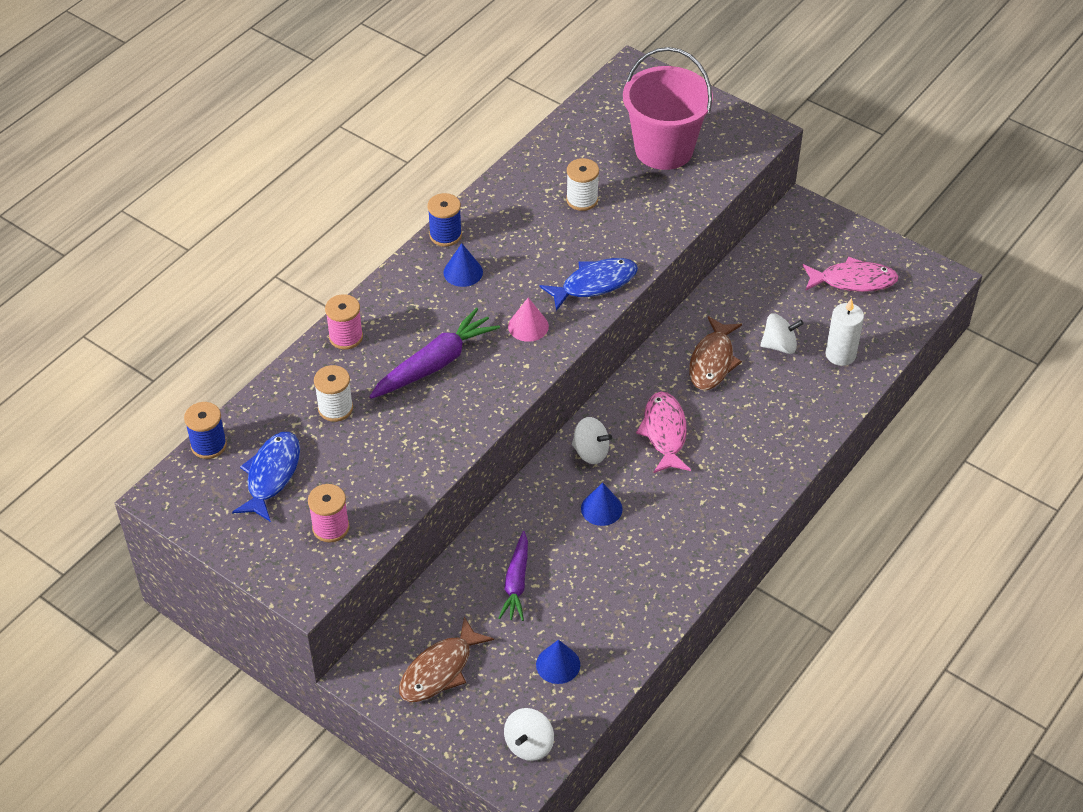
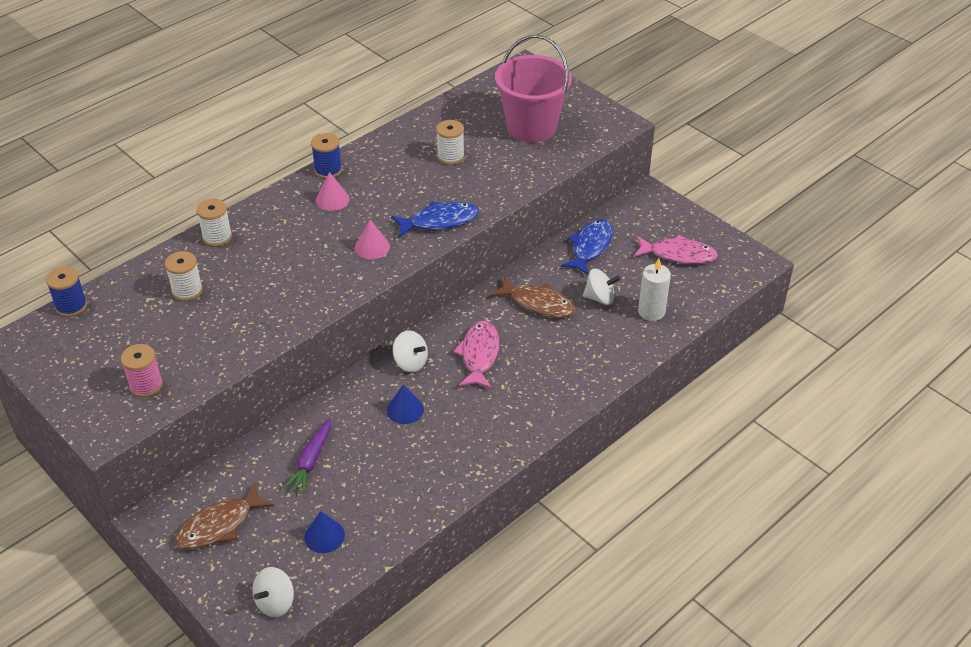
camera: 10 degrees right, 5 degrees down
(271, 475) = (113, 336): blue fish -> blue fish (590, 247)
(346, 337) = (217, 237): pink spool -> white spool
(435, 363) = (283, 266): purple carrot -> none
(463, 272) = (332, 199): blue cone -> pink cone
(712, 361) = (538, 303): brown fish -> brown fish turned 90 degrees counterclockwise

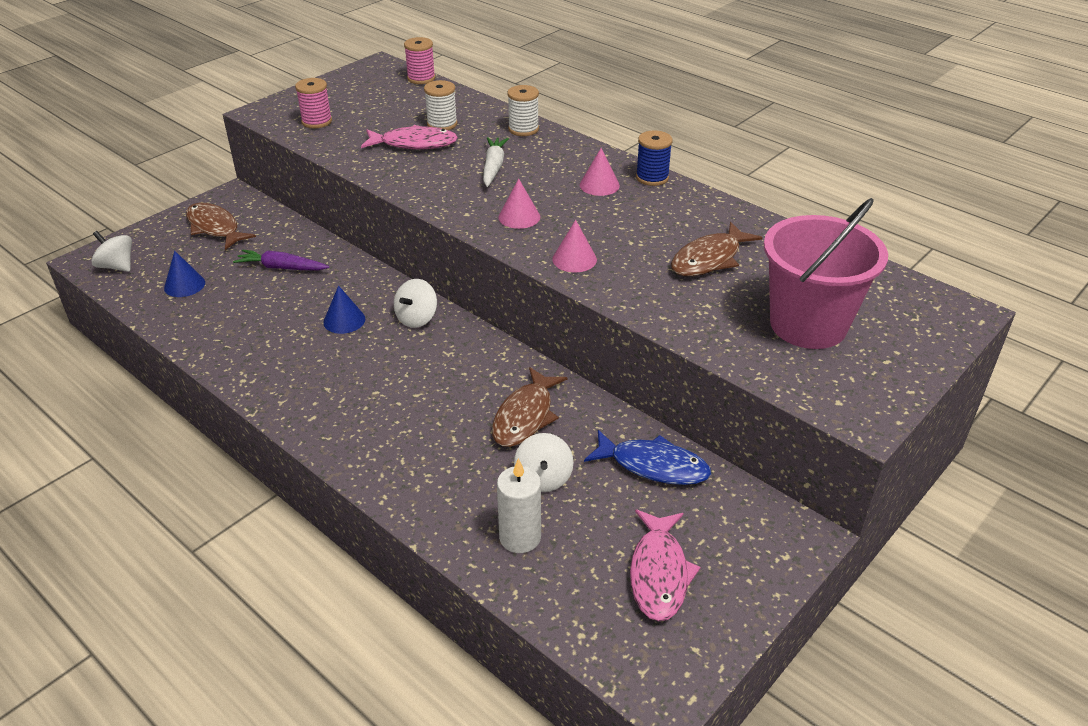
camera: 85 degrees right, 5 degrees down
(71, 306) = (421, 78): blue spool -> pink spool
(284, 259) = (493, 167): none -> white carrot
(439, 221) = (574, 259): blue fish -> pink cone
(450, 157) = (709, 259): white spool -> brown fish
(479, 355) = (428, 370): pink fish -> pink fish (414, 144)

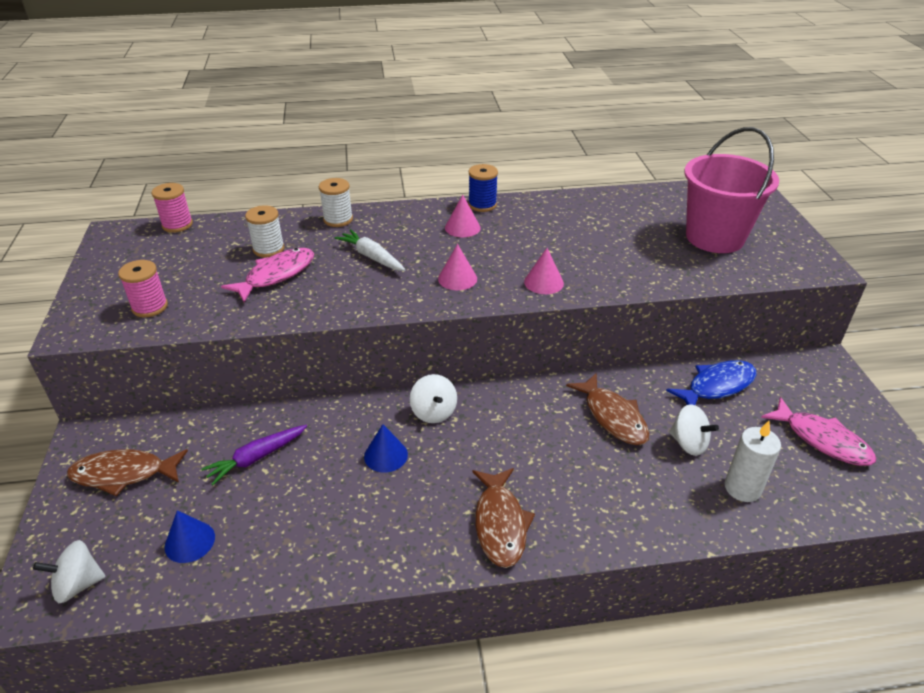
camera: 50 degrees left, 0 degrees up
(709, 259) = (607, 233): brown fish -> brown fish (500, 524)

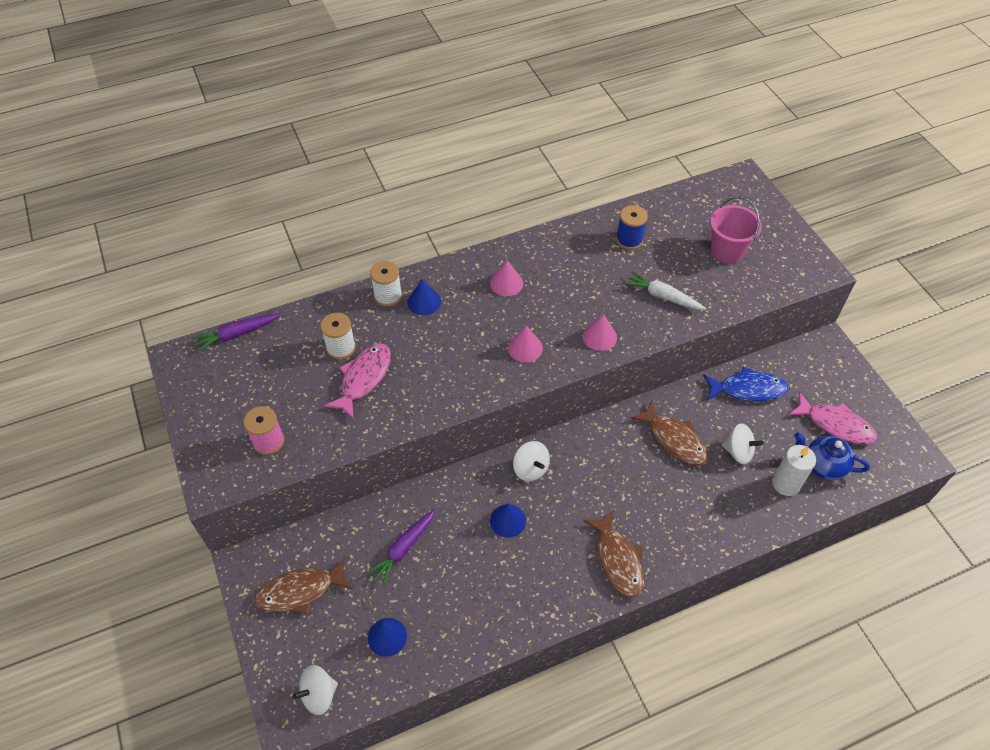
camera: 15 degrees left, 15 degrees up
(177, 225) = (237, 334): pink spool -> purple carrot
(371, 229) = (424, 302): none -> blue cone
(371, 257) = (439, 337): white carrot -> white carrot (663, 296)
(482, 205) = (514, 249): blue spool -> blue spool (629, 240)
(715, 237) = (727, 251): pink bucket -> pink bucket, size x0.65
(717, 386) = (748, 389): blue fish -> blue fish turned 45 degrees clockwise
(797, 478) = (823, 465): none -> blue teapot

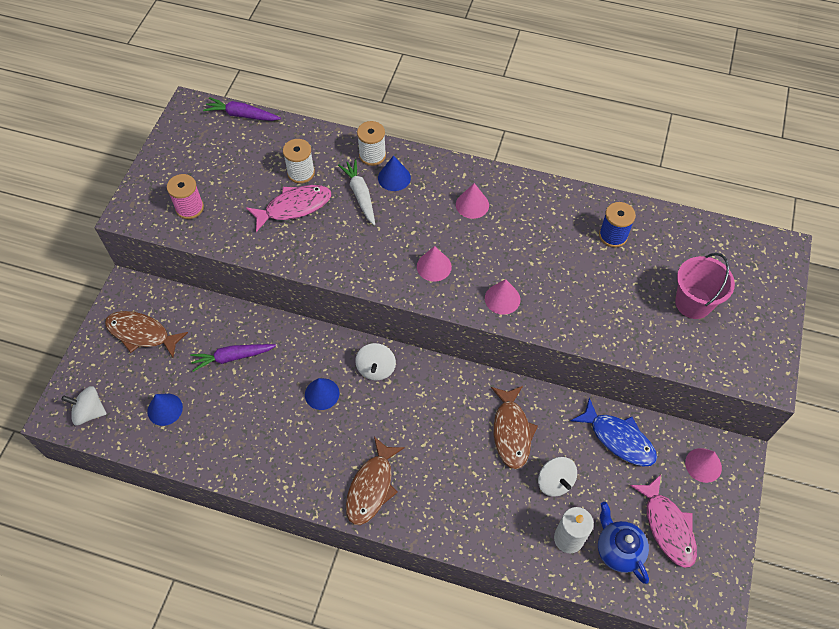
camera: 40 degrees right, 5 degrees up
(663, 296) = (591, 303): white carrot -> white carrot (360, 195)
(815, 366) = (703, 465): none -> pink cone

